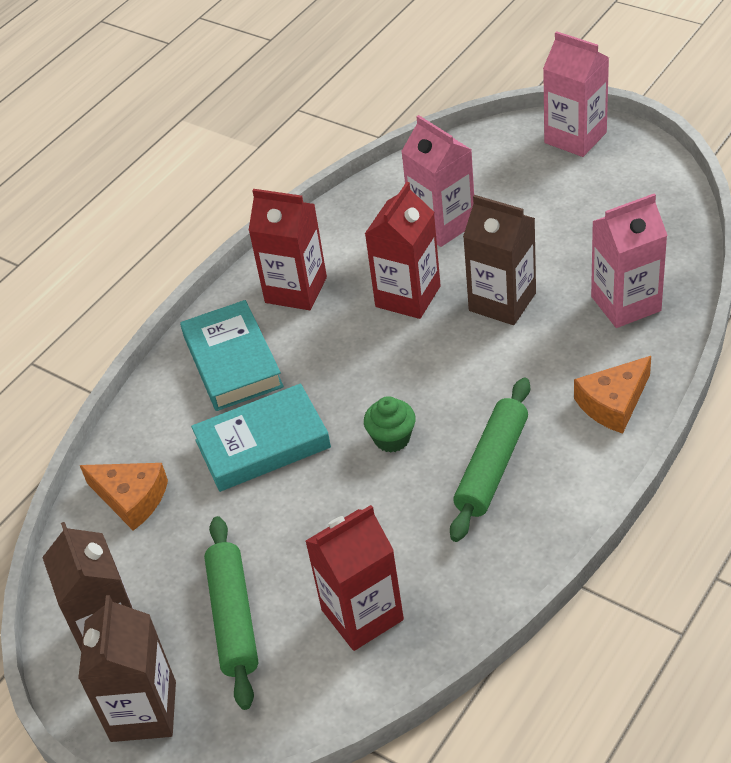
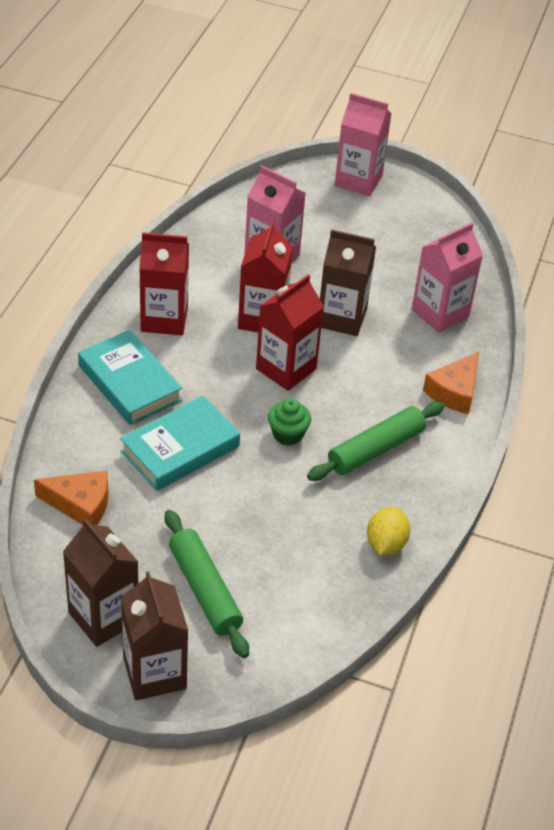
camera: 25 degrees left, 0 degrees up
(362, 615) = (310, 574): red carton -> red carton (286, 369)
(466, 588) = (385, 544): none -> yellow lemon
(491, 467) = (375, 449): green rolling pin -> green rolling pin turned 45 degrees clockwise

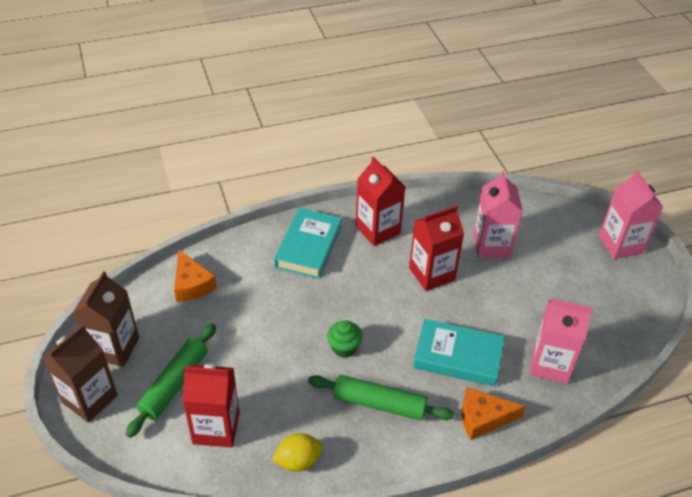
camera: 55 degrees right, 0 degrees up
(180, 449) = (279, 302): turquoise book -> turquoise book (457, 356)
(286, 369) = (400, 312): red carton -> red carton (216, 428)
(342, 318) = (480, 313): brown carton -> none

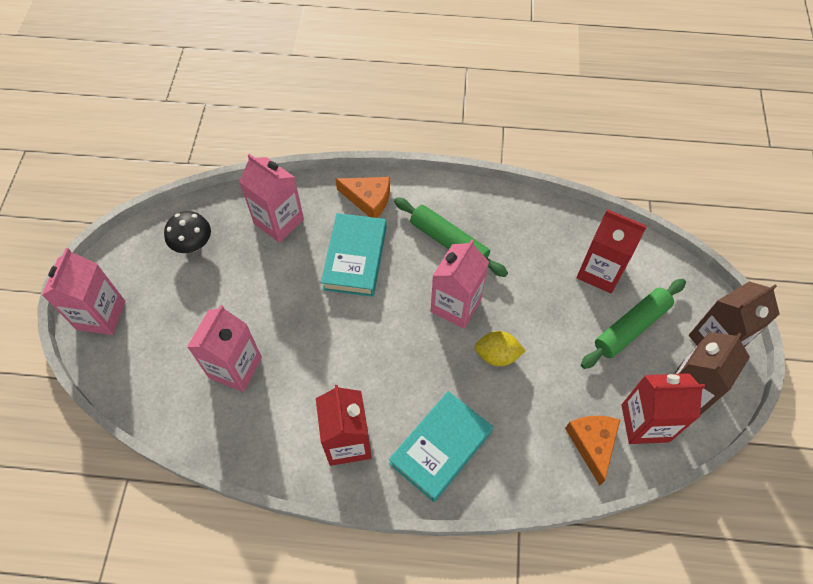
camera: 155 degrees left, 15 degrees up
(298, 461) = (537, 220): yellow lemon -> yellow lemon (497, 355)
(344, 347) = (456, 305): green cupcake -> pink carton
(432, 274) = (323, 356): red carton -> red carton (645, 423)
(457, 356) = (355, 258): turquoise book -> turquoise book turned 60 degrees clockwise
(604, 318) = (193, 244): none -> black mushroom

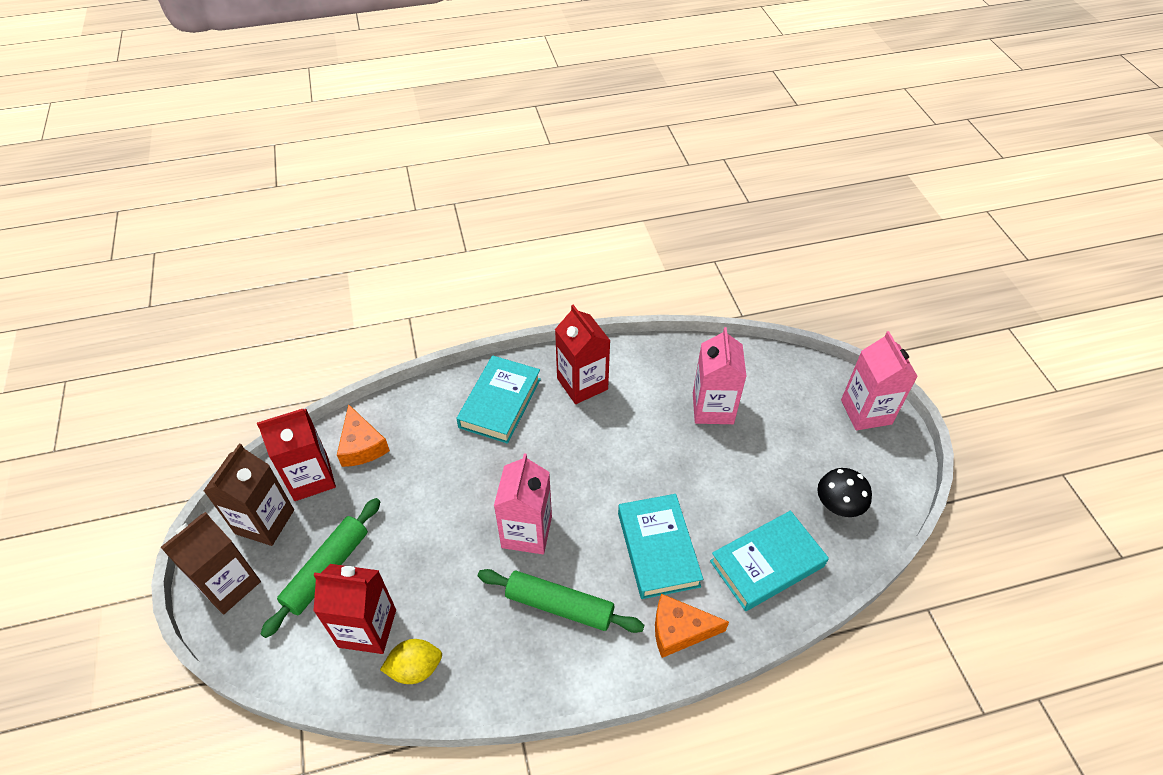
camera: 160 degrees right, 10 degrees down
(279, 221) = (767, 564): pink carton -> turquoise book
(497, 355) = (469, 495): yellow lemon -> yellow lemon (415, 668)

